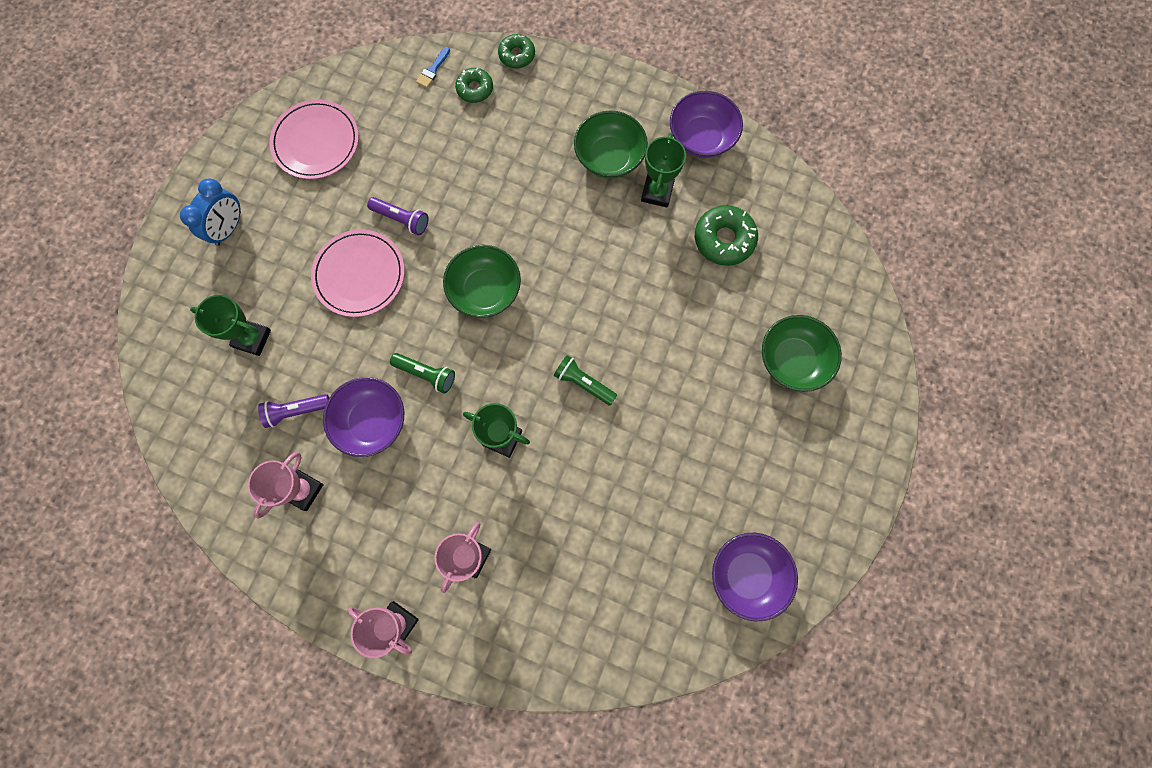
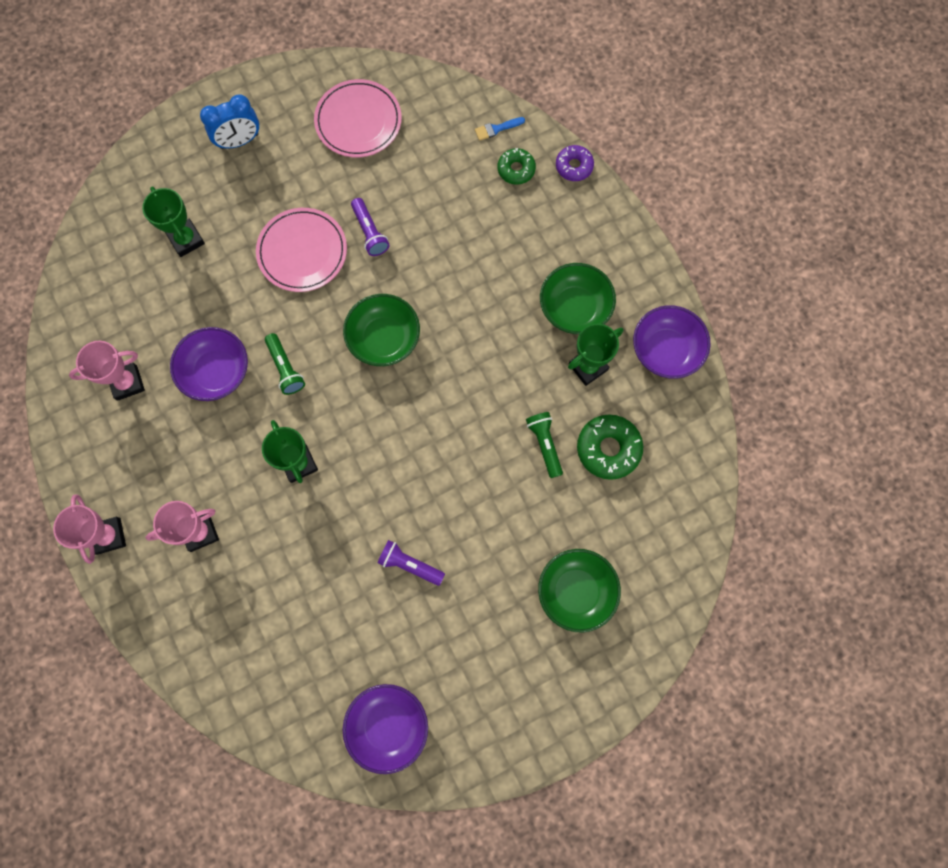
camera: 40 degrees right, 0 degrees up
(296, 411) = (171, 320): purple flashlight -> purple flashlight (410, 565)
(517, 55) = (574, 166): green donut -> purple donut
(583, 383) = (395, 472): green flashlight -> green flashlight (545, 445)

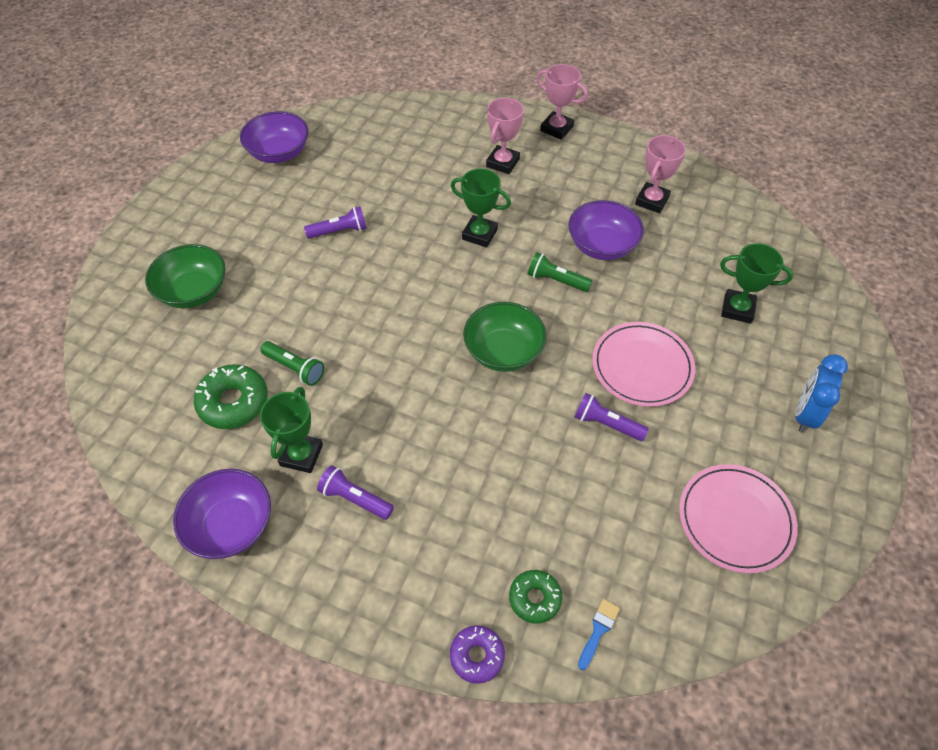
camera: 140 degrees right, 20 degrees down
(574, 308) = (355, 499): green bowl -> purple flashlight

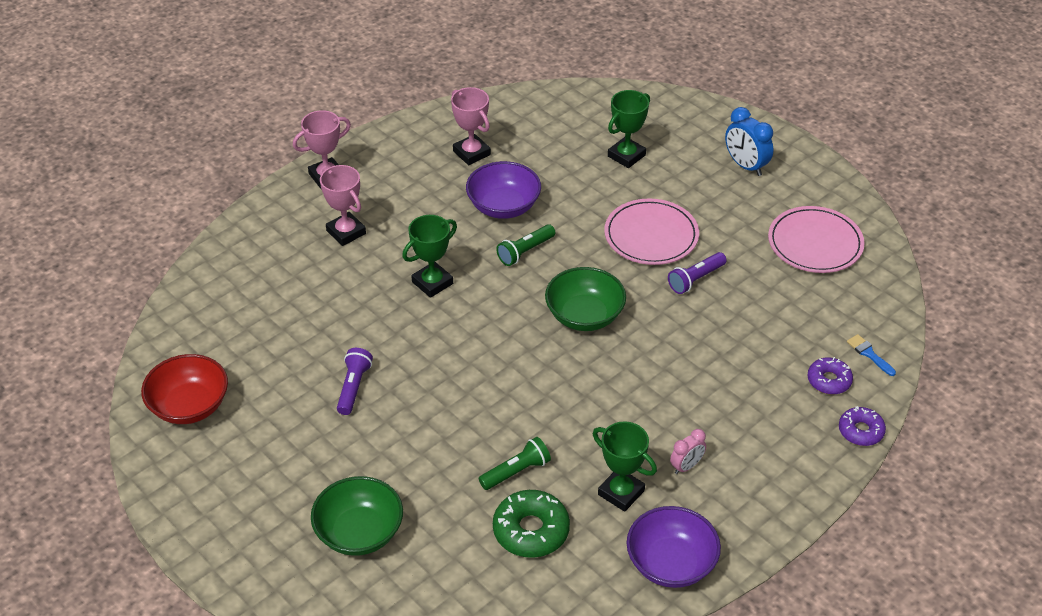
camera: 65 degrees left, 10 degrees down
(279, 153) = (189, 406): purple bowl -> red bowl
(355, 499) = (686, 466): purple flashlight -> pink clock
(535, 598) = (829, 380): green donut -> purple donut

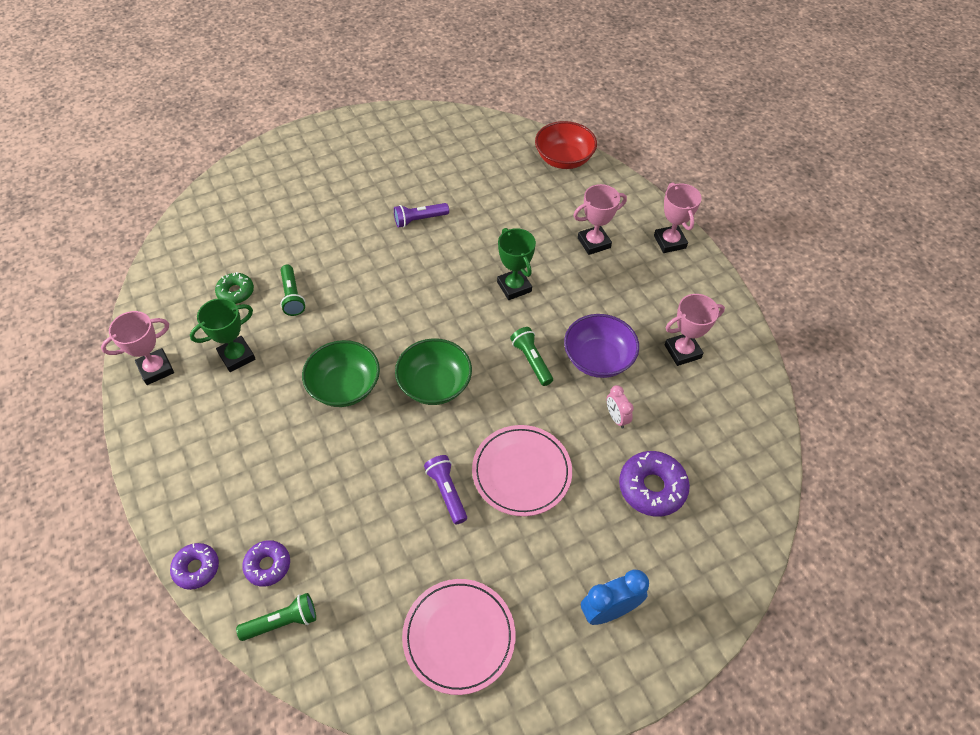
camera: 105 degrees right, 10 degrees up
(189, 406) = (440, 136): red bowl -> red bowl (564, 159)
(353, 387) = (419, 220): purple flashlight -> purple flashlight turned 135 degrees clockwise
(359, 532) = (288, 202): green bowl -> green bowl (344, 386)
(531, 530) = (236, 292): green donut -> green donut, size x0.63
(626, 156) = (652, 487): green trophy -> purple donut
(671, 563) = (156, 369): purple bowl -> pink trophy
(686, 466) = (236, 409): pink clock -> pink clock (616, 417)
(869, 354) = (282, 622): blue brush -> green flashlight

